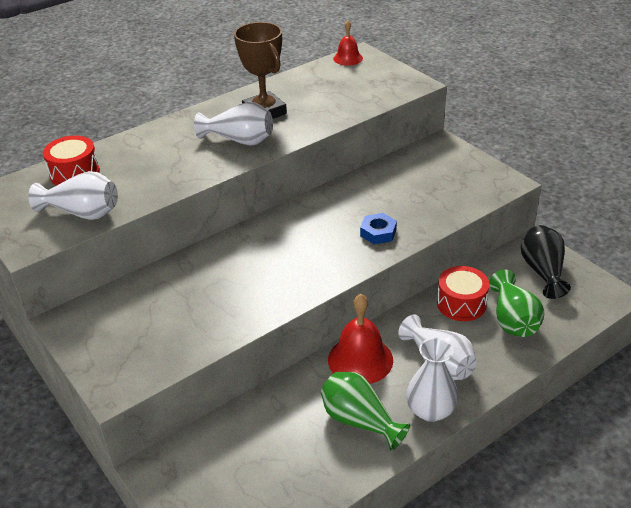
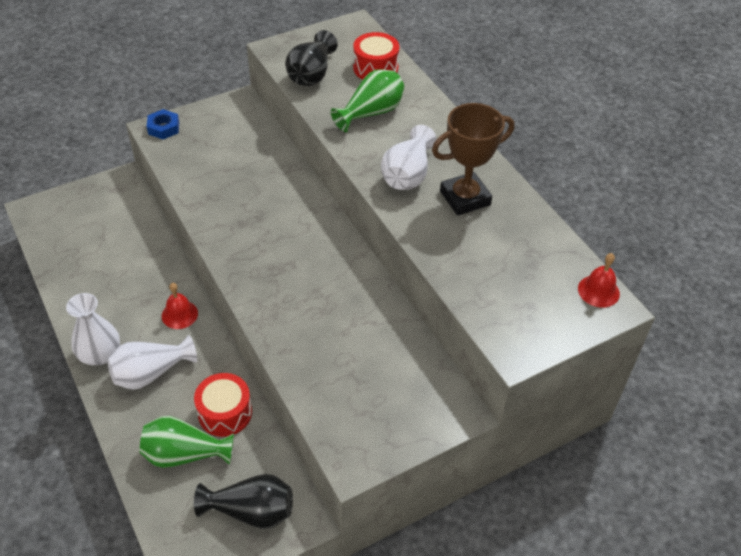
camera: 95 degrees right, 10 degrees up
(83, 213) = (311, 74): white vase -> black vase
(359, 421) = (111, 303): green vase -> green vase (371, 113)
(360, 359) = (179, 314): red bell -> red bell, size x0.59
(378, 232) = (290, 312): blue nut -> blue nut (163, 128)

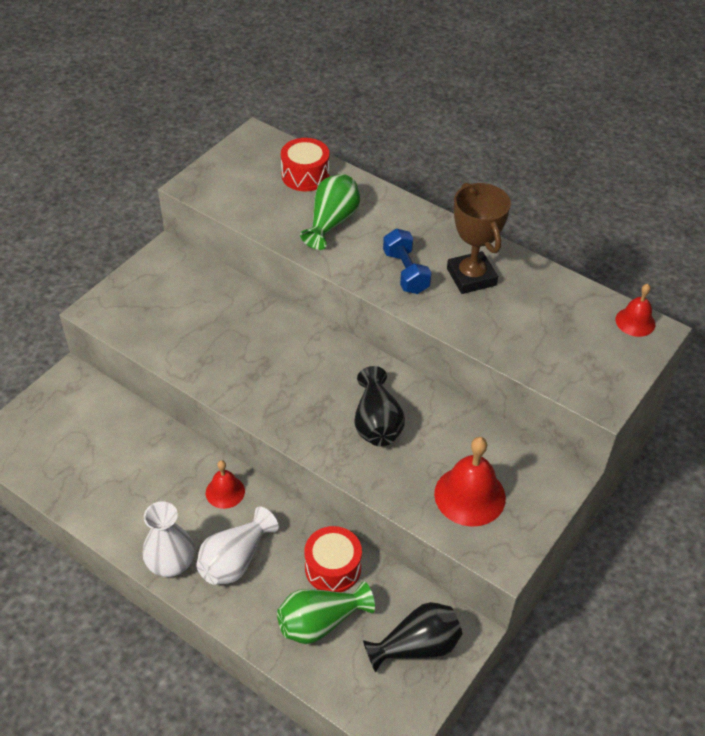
camera: 25 degrees left, 0 degrees up
(163, 128) = (104, 306): blue nut -> none
(311, 74) = (247, 201): black vase -> black vase (377, 423)
(359, 394) = (470, 495): none -> red bell
(407, 175) = (406, 272): white vase -> blue dumbbell
(465, 198) = (471, 277): brown trophy -> brown trophy turned 60 degrees counterclockwise

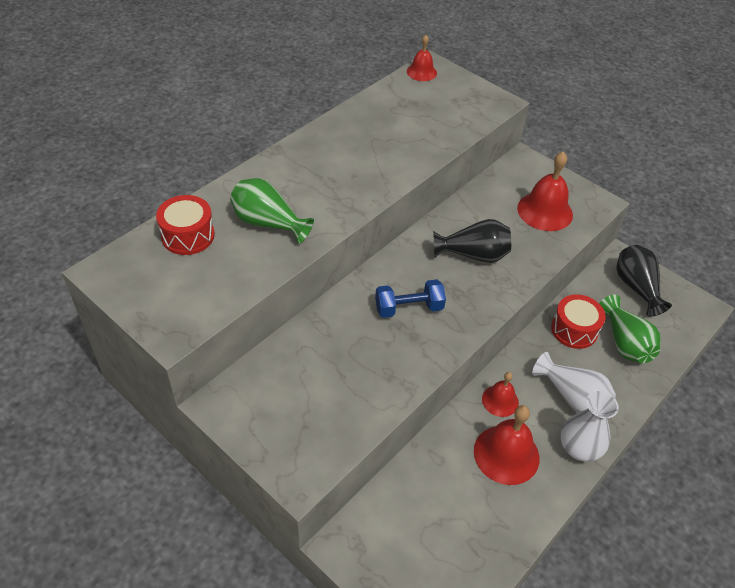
camera: 85 degrees left, 0 degrees up
(161, 496) = (506, 454): none -> red bell
(406, 272) = (348, 182): blue dumbbell -> blue dumbbell (408, 308)
(471, 277) = (361, 144): brown trophy -> none

